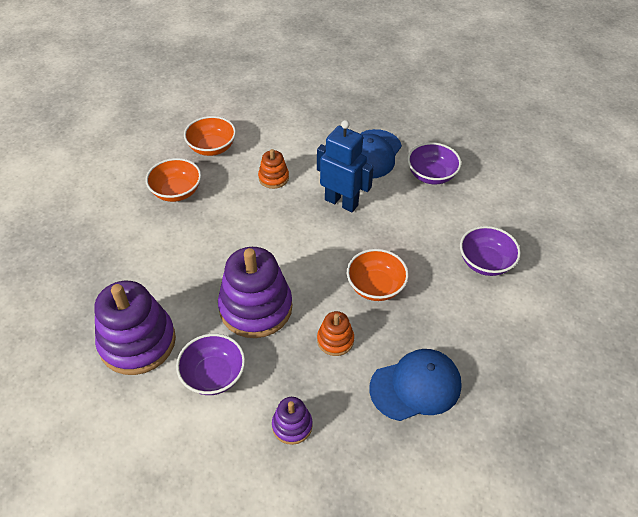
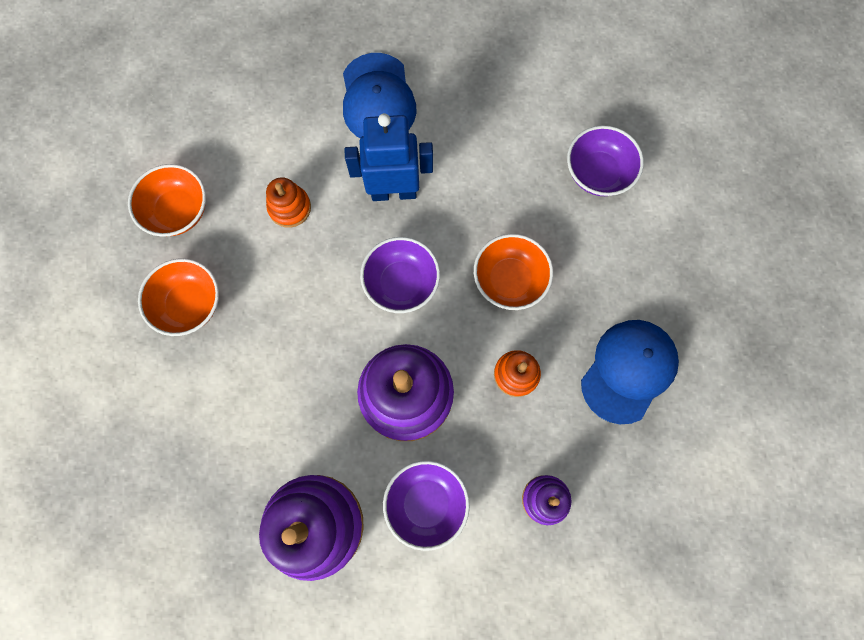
camera: 35 degrees left, 25 degrees up
(431, 175) = (465, 88): purple bowl -> purple bowl (401, 283)

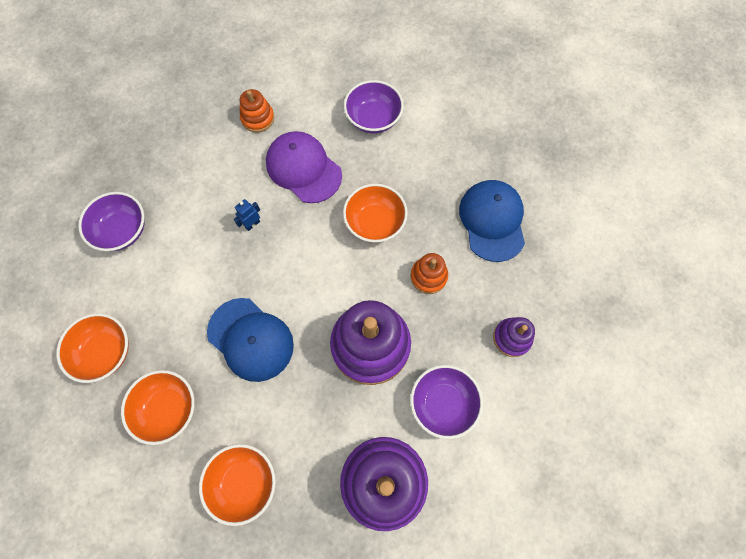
camera: 40 degrees left, 5 degrees down
(200, 421) = (244, 482): none -> orange bowl
(289, 208) = (188, 288): orange stacking toy -> orange stacking toy (257, 118)
(378, 99) = (191, 173): blue cap -> blue cap (250, 339)
(394, 192) = (252, 224): blue robot -> blue robot, size x0.41
(401, 283) = (307, 278): purple bowl -> purple bowl (122, 230)
(486, 173) = (303, 168): none -> purple cap

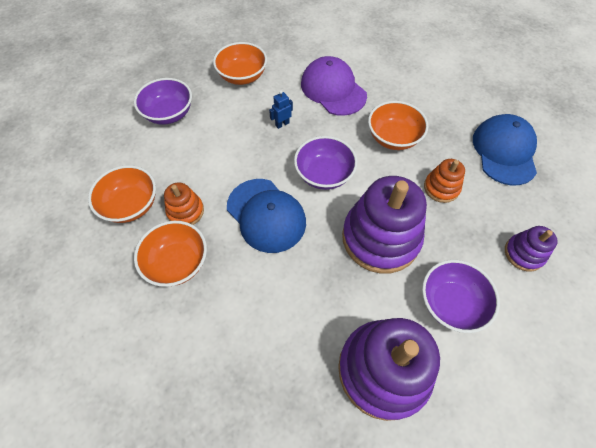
camera: 10 degrees right, 10 degrees down
(244, 482) = (238, 344): orange bowl -> orange bowl (242, 76)
(257, 118) = (298, 50): orange stacking toy -> orange stacking toy (185, 211)
(373, 119) = (398, 62): purple bowl -> purple bowl (324, 174)

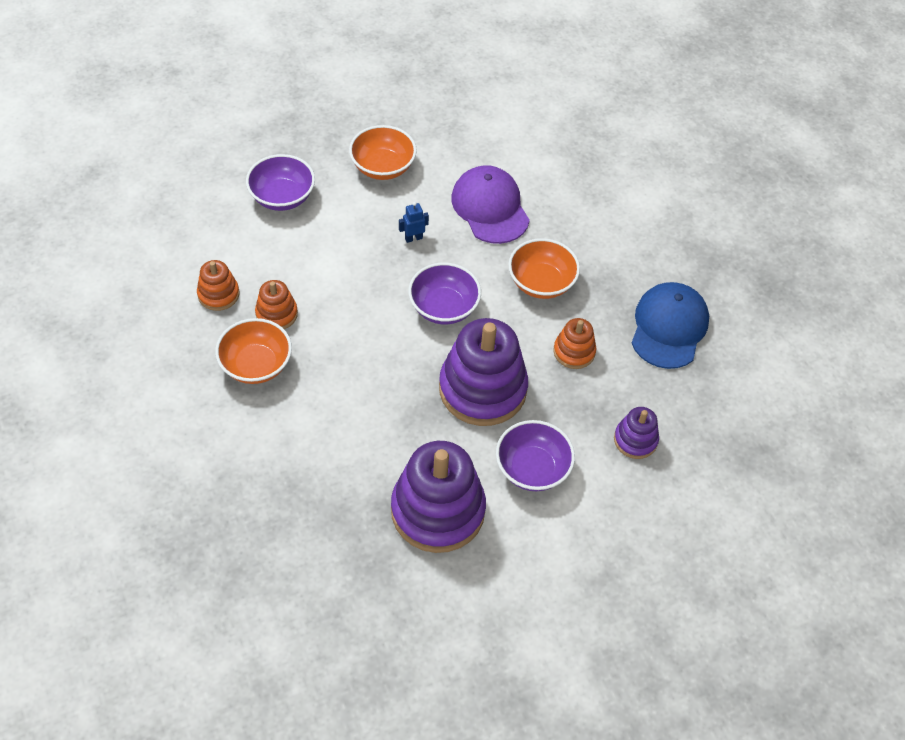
camera: 10 degrees right, 5 degrees down
(131, 205) = (218, 294): orange bowl -> orange stacking toy
(266, 215) = (364, 337): blue cap -> none

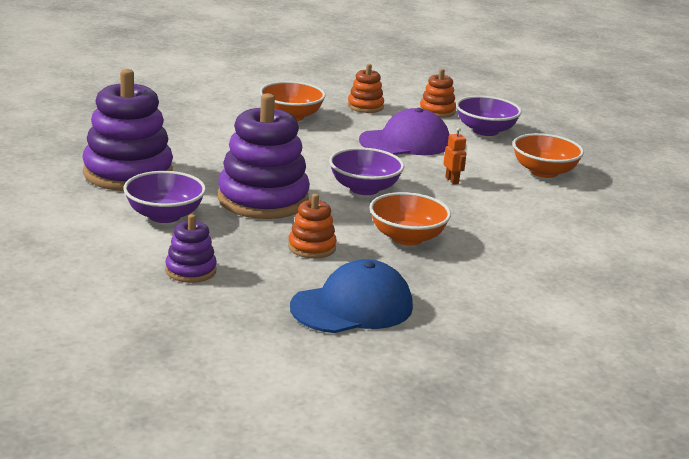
camera: 90 degrees right, 30 degrees down
(276, 314) = (346, 124): orange stacking toy -> orange stacking toy (437, 111)
(413, 238) = (452, 180): blue robot -> orange robot
(490, 207) = (509, 219): purple cap -> purple cap (405, 142)
(669, 327) = (352, 307): blue cap -> blue cap turned 45 degrees counterclockwise

